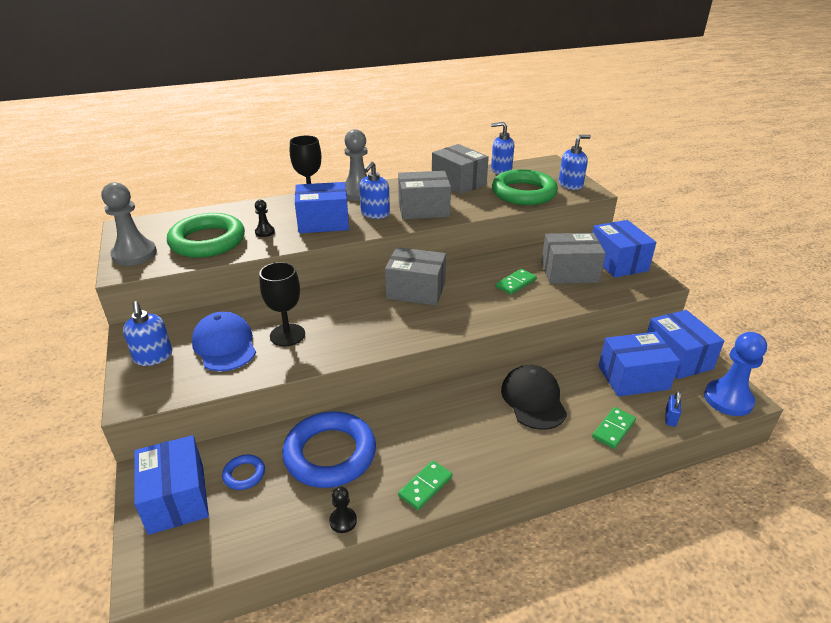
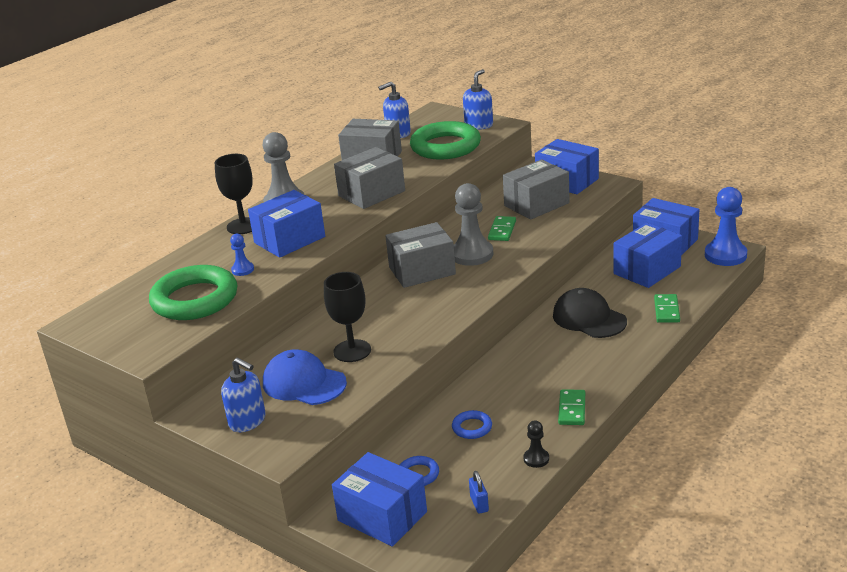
camera: 30 degrees left, 5 degrees down
(134, 254) = (135, 340): grey pawn -> grey pawn (472, 254)
(265, 232) = (243, 270): black pawn -> blue pawn
(330, 454) = (472, 427): blue ring -> blue ring, size x0.44
(375, 214) = (330, 214): blue soap dispenser -> none
(670, 418) = (698, 285): blue padlock -> blue padlock (479, 504)

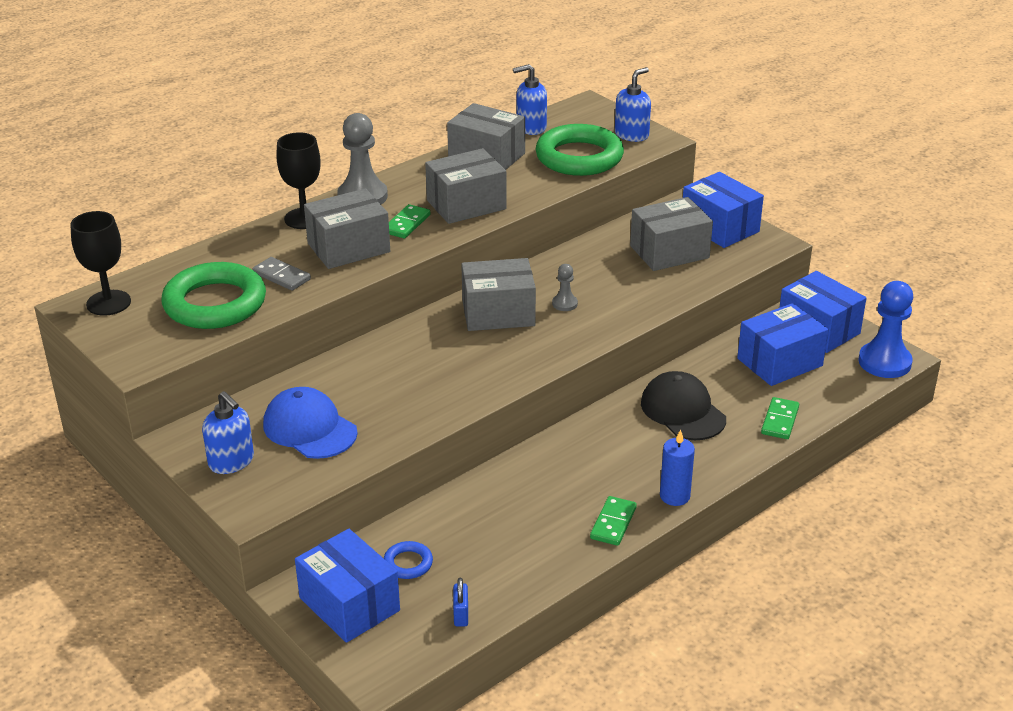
camera: 10 degrees right, 5 degrees up
(243, 270) = (281, 276): blue pawn -> grey domino
(289, 240) = (348, 248): blue box -> grey box
(352, 351) = (378, 400): black goblet -> black goblet (108, 303)
(472, 254) = (564, 304): grey pawn -> grey pawn, size x0.49
(472, 427) = (490, 520): blue ring -> none
(502, 230) = (613, 279): green domino -> green domino (407, 224)
(536, 459) = (547, 575): black pawn -> none
(611, 380) = (674, 496): none -> blue candle

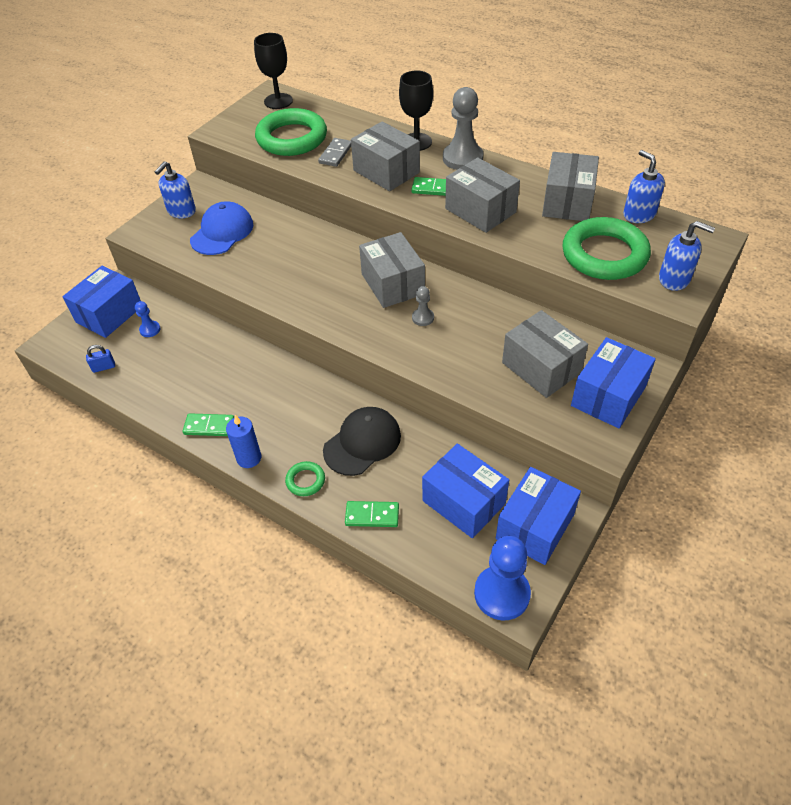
camera: 75 degrees right, 15 degrees up
(408, 563) = (150, 330): blue ring -> blue pawn
(721, 458) = (305, 481): none -> green ring

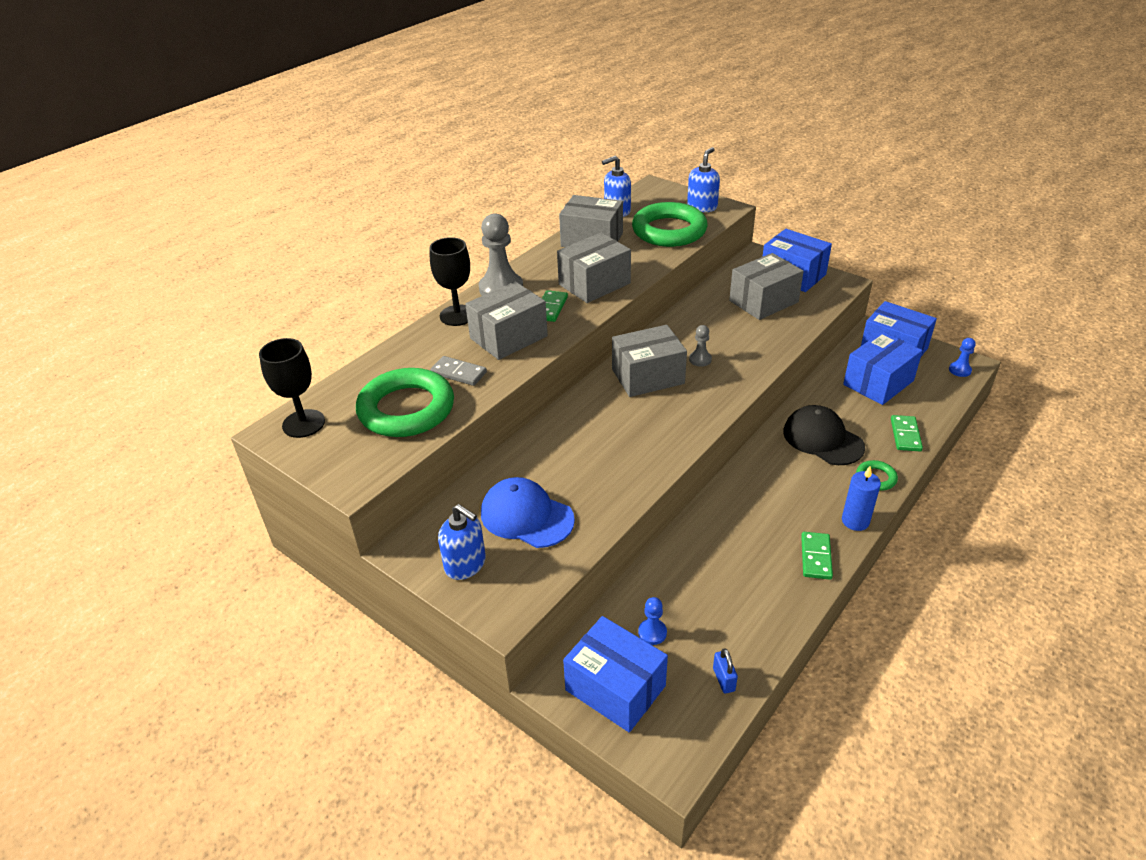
camera: 85 degrees left, 10 degrees down
(502, 594) = (959, 370): blue pawn -> blue pawn, size x0.49

